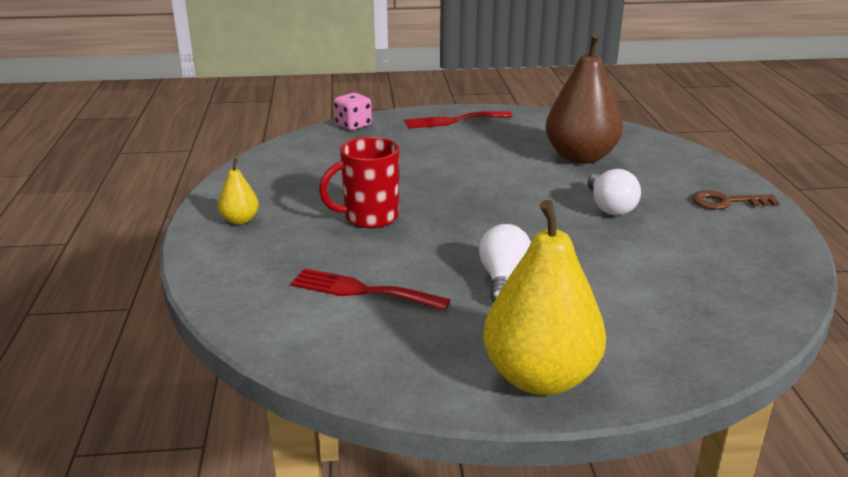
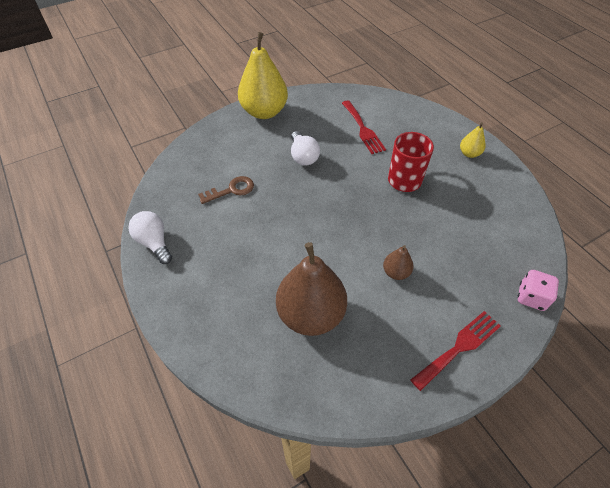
camera: 155 degrees right, 25 degrees up
(362, 290) = (363, 129): red fork -> red fork turned 75 degrees clockwise
(467, 160) = (396, 272): none -> brown pear
(609, 207) = (267, 243): white light bulb -> white light bulb (154, 243)
(727, 202) = (184, 282): brown key -> brown key (231, 190)

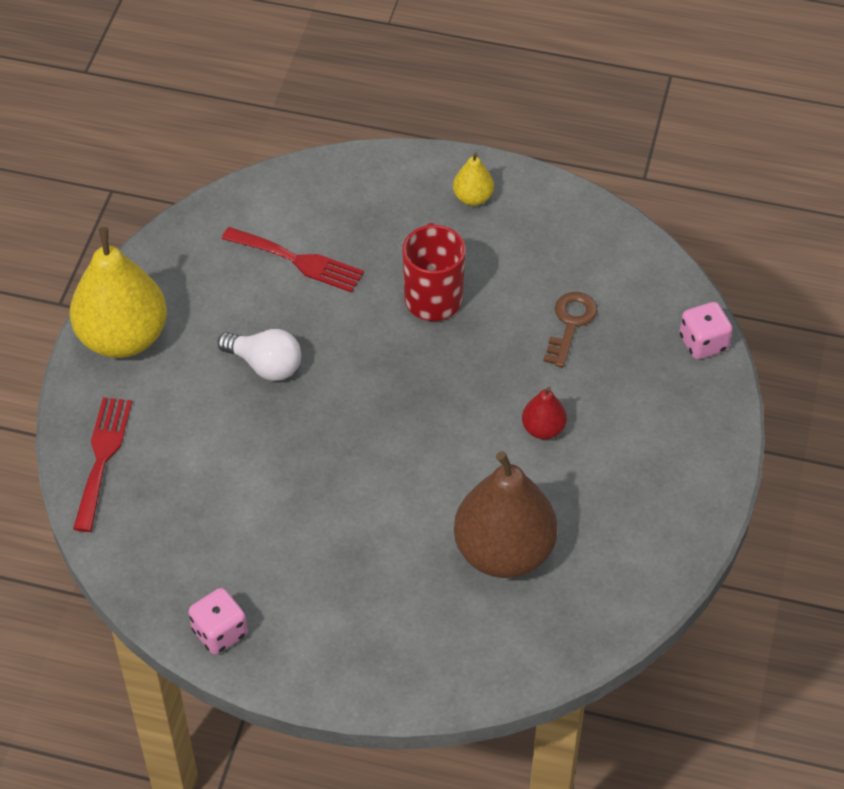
camera: 45 degrees left, 0 degrees up
(154, 243) = (220, 632): white light bulb -> pink dice
(231, 190) = (228, 488): brown key -> brown key (570, 324)
(396, 272) = (543, 429): brown pear -> red pear
(459, 347) = (683, 457): red fork -> red fork (102, 457)

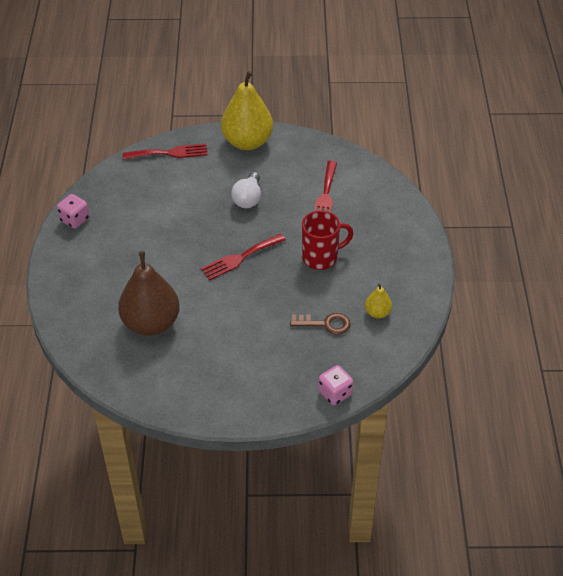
camera: 75 degrees right, 5 degrees down
(398, 403) = (240, 258): none -> red fork
(473, 198) = (405, 260): yellow pear -> yellow pear (377, 313)
(543, 429) = (242, 325): red pear -> none

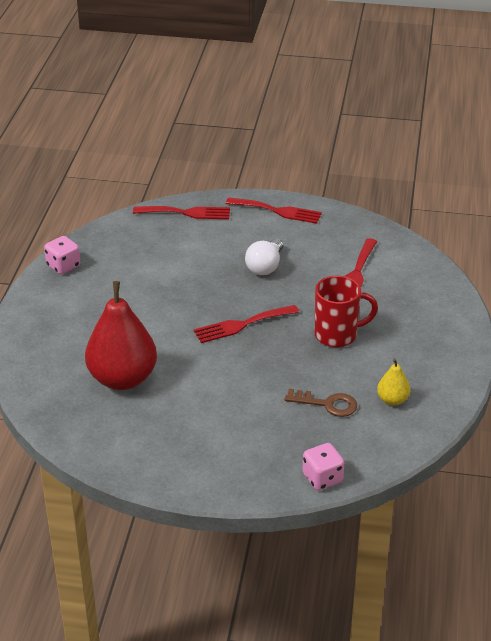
camera: 10 degrees right, 10 degrees down
(151, 323) = (123, 378): brown pear -> red pear
(247, 142) = (278, 211): yellow pear -> red fork

